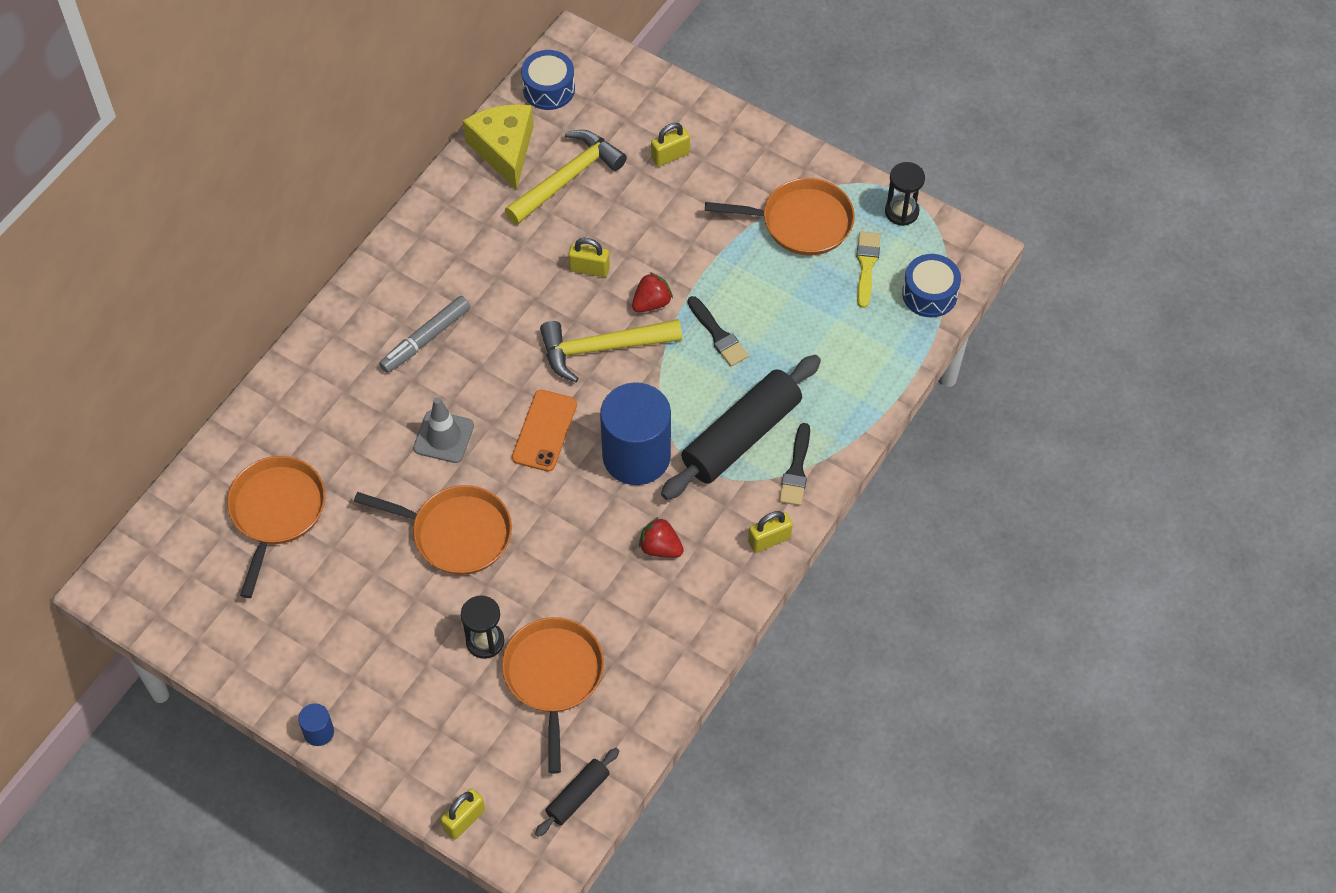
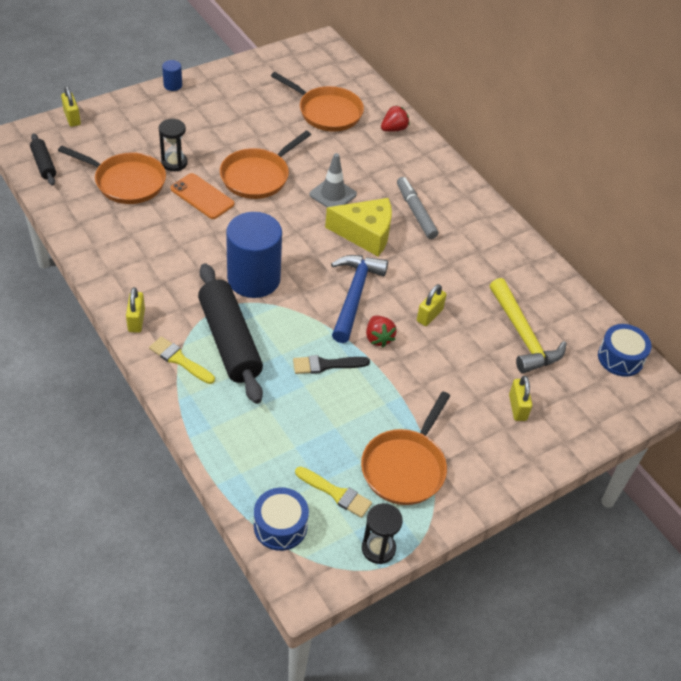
camera: 110 degrees right, 10 degrees down
(504, 149) = (568, 309): yellow cheese -> yellow cheese (365, 234)
(544, 431) = (305, 241): orange phone -> orange phone (202, 196)
(602, 348) = (354, 295): yellow hammer -> blue hammer
(660, 548) = (175, 263): red strawberry -> red strawberry (394, 129)
(796, 470) = (179, 360): black brush -> yellow brush

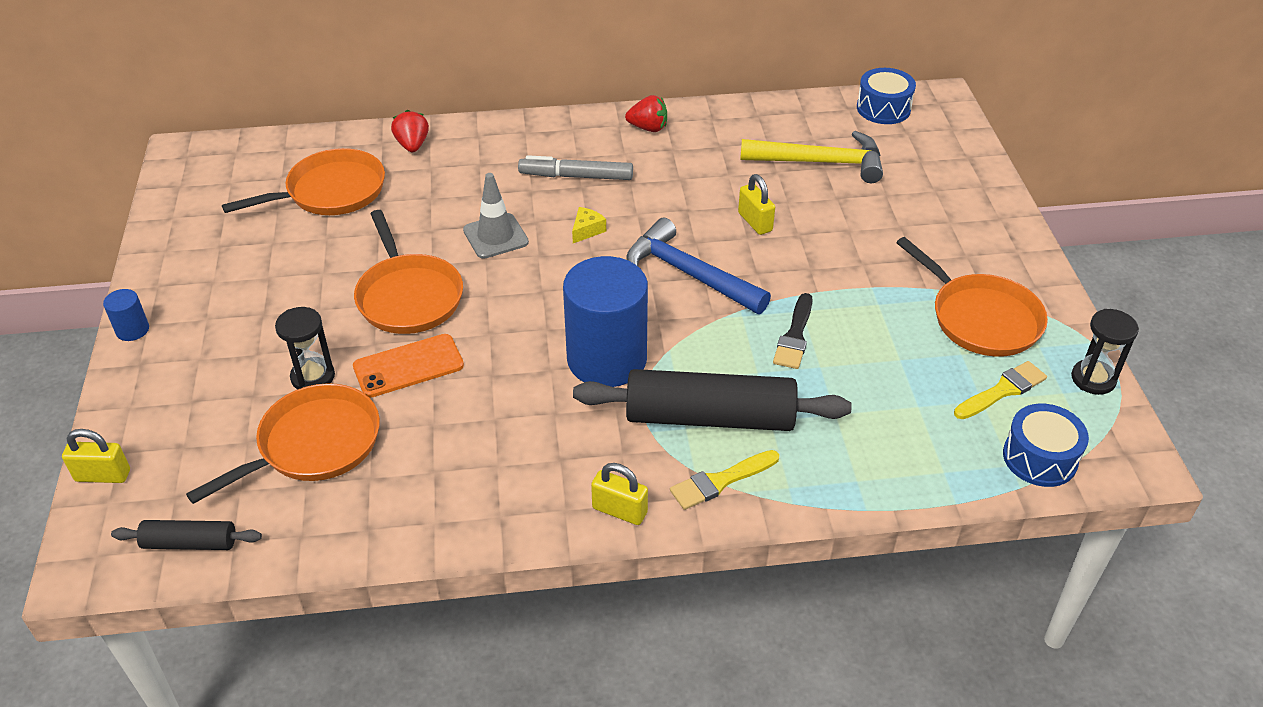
camera: 60 degrees left, 5 degrees down
(365, 234) = (587, 230): yellow cheese -> yellow cheese, size x0.42
(378, 338) = (771, 276): red strawberry -> red strawberry (648, 128)
(517, 407) = (924, 203): yellow padlock -> none

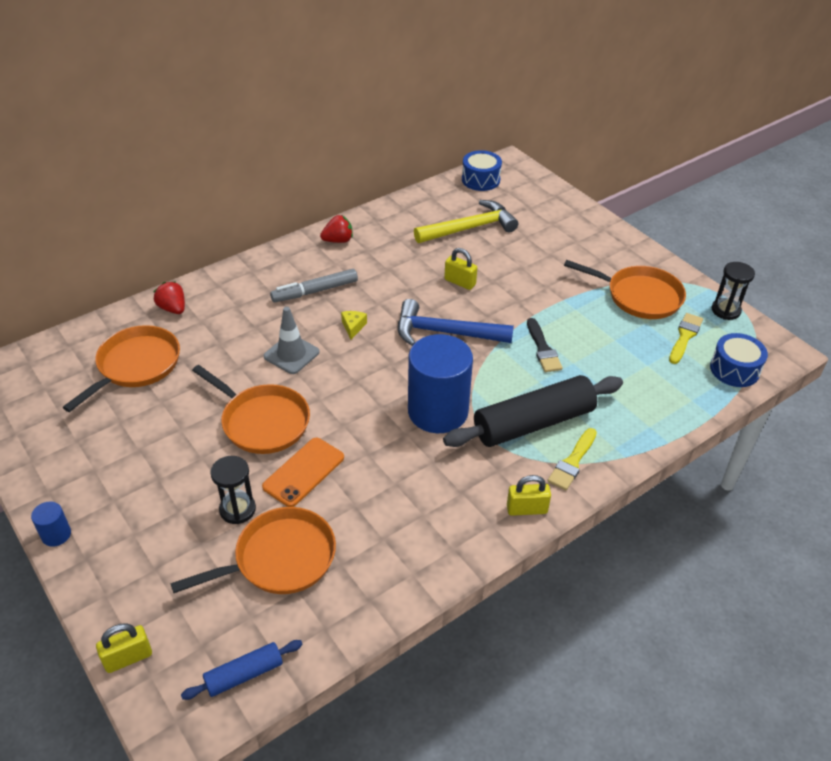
camera: 30 degrees left, 0 degrees up
(190, 543) = (244, 674): black rolling pin -> blue rolling pin
(313, 445) = (279, 559): orange pan -> orange pan turned 45 degrees clockwise

